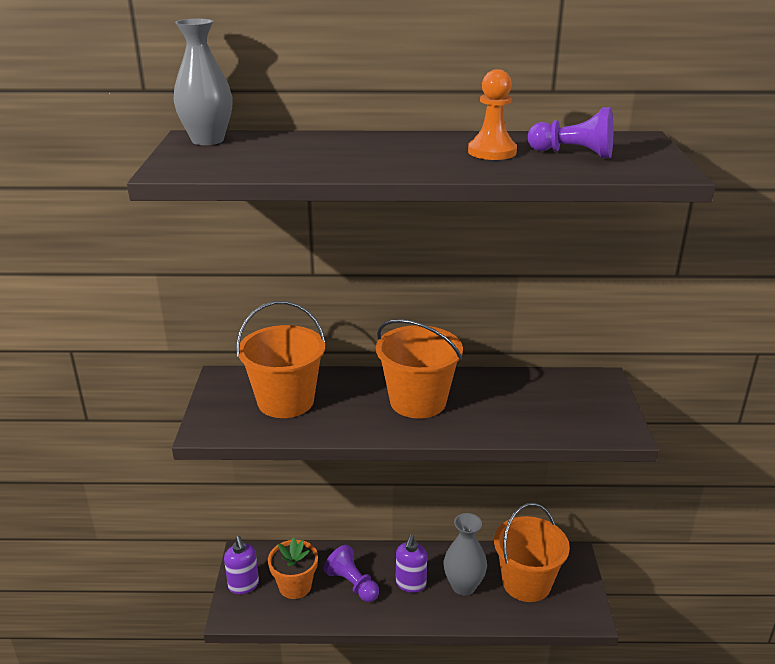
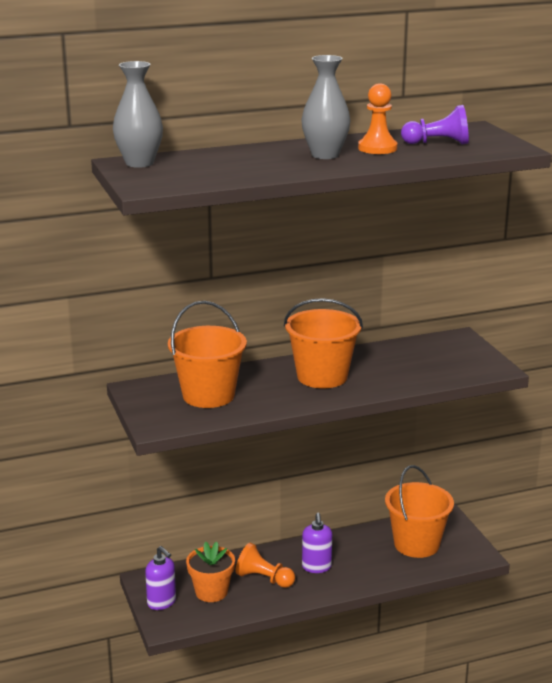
camera: 20 degrees left, 5 degrees down
(352, 584) = (264, 579): purple pawn -> orange pawn
(463, 586) = (364, 558): grey vase -> grey vase (325, 155)

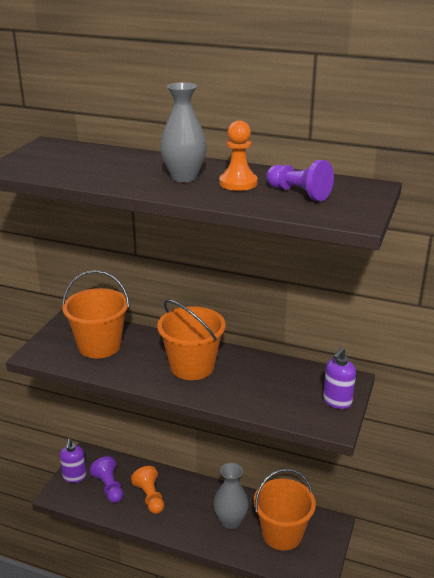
camera: 40 degrees right, 5 degrees up
(139, 163) = (53, 147): grey vase -> grey vase (230, 521)
(211, 592) = (109, 487): orange flower pot -> purple pawn
(316, 567) = (192, 509): purple soap dispenser -> purple soap dispenser (337, 401)

